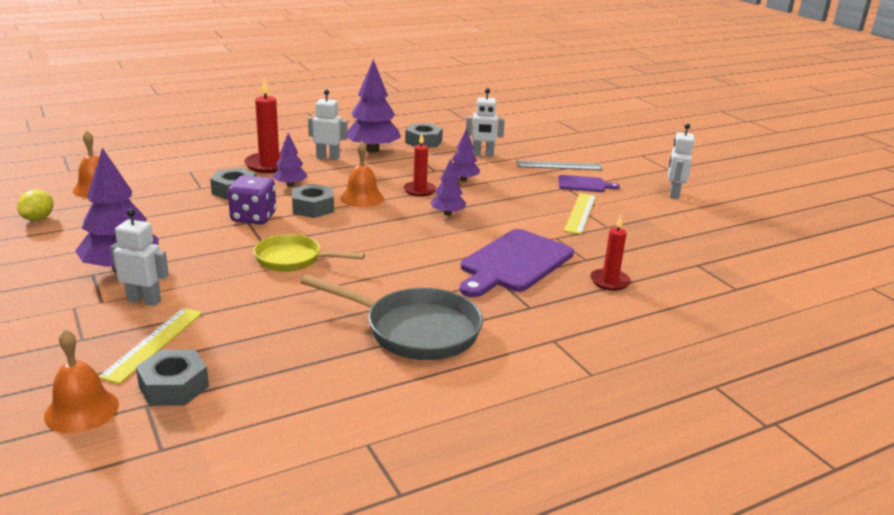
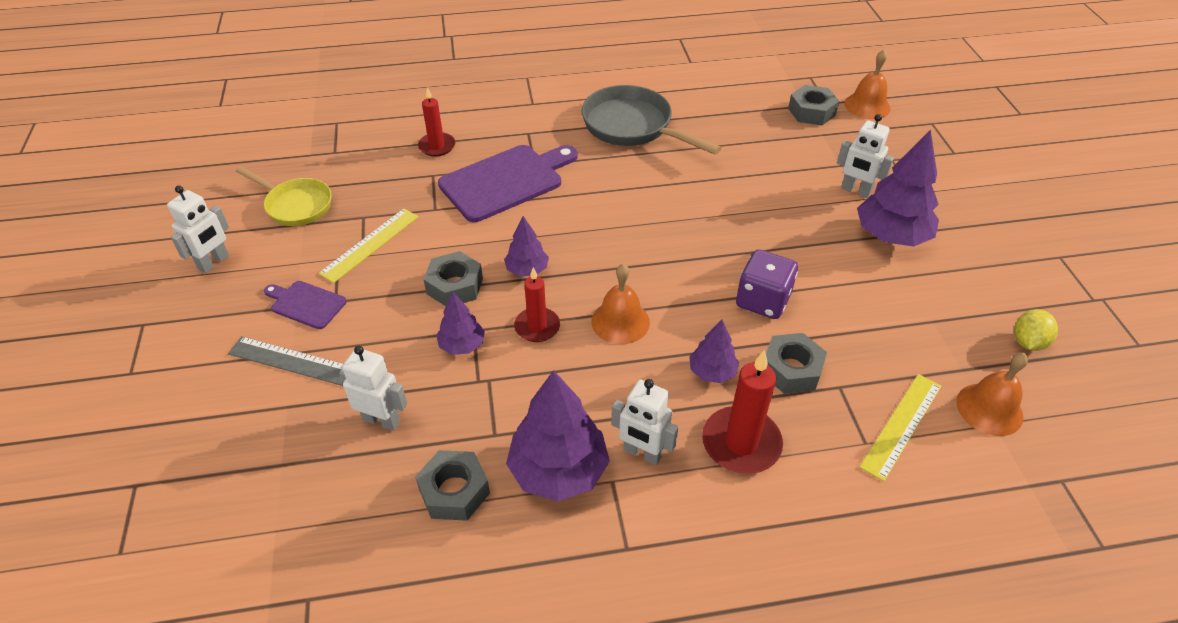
camera: 160 degrees left, 20 degrees up
(153, 344) = (834, 146): yellow ruler -> yellow ruler (901, 425)
(293, 259) = (720, 220): yellow pan -> yellow pan (295, 205)
(313, 208) = (688, 309): grey nut -> grey nut (455, 286)

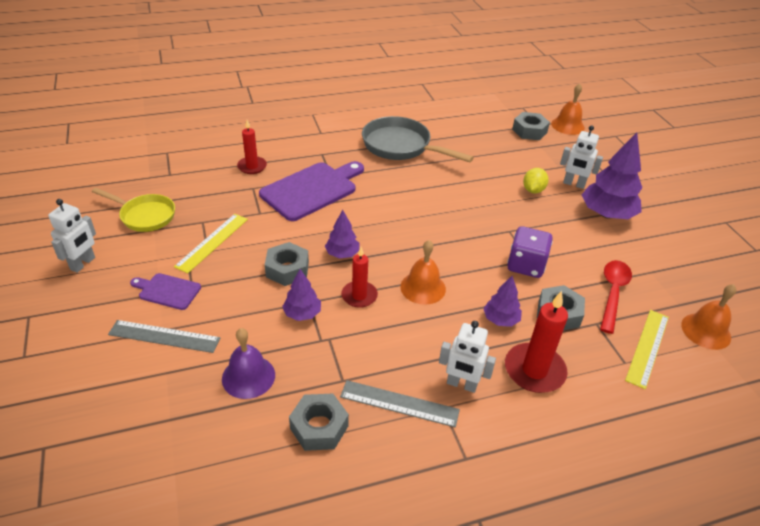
camera: 10 degrees left, 5 degrees down
(382, 420) = (248, 376): white robot -> purple bell
(558, 470) = (399, 403): purple tree -> grey ruler
(872, 347) = (612, 293): none -> red spoon
(1028, 342) = (720, 282): yellow lemon -> yellow lemon (533, 190)

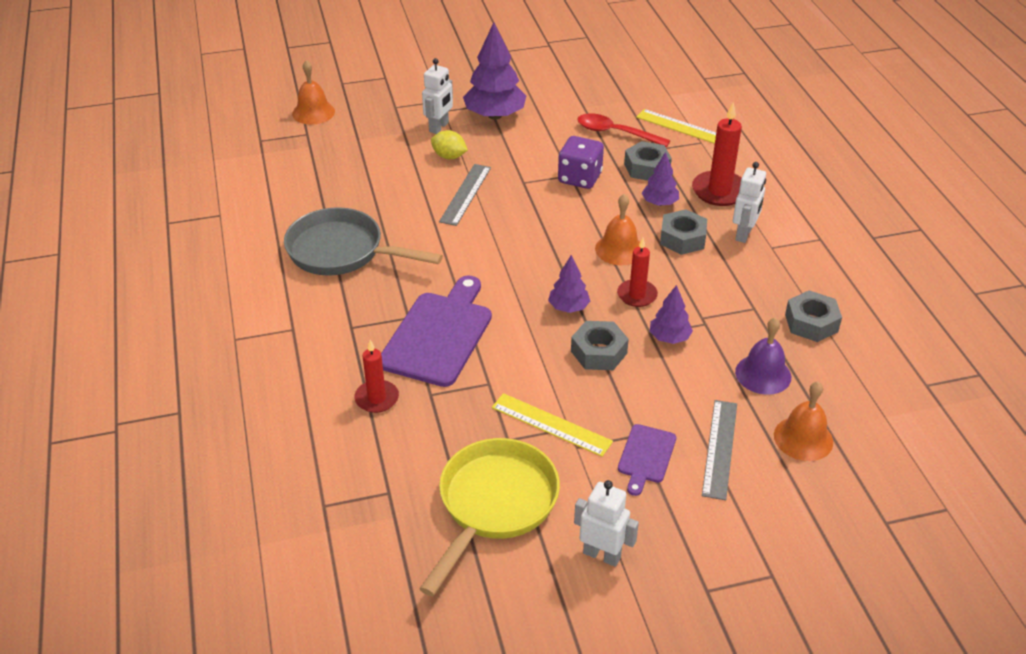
camera: 85 degrees left, 0 degrees up
(145, 216) = (494, 505): yellow pan -> yellow pan, size x1.51
(312, 190) = (439, 335): purple cutting board -> purple cutting board turned 60 degrees clockwise
(399, 403) = (773, 272): grey ruler -> grey ruler (465, 194)
(401, 146) = (342, 252): grey pan -> grey pan turned 75 degrees clockwise
(529, 131) = (321, 142): grey nut -> grey nut (682, 238)
(706, 331) = (657, 94): orange bell -> orange bell (803, 438)

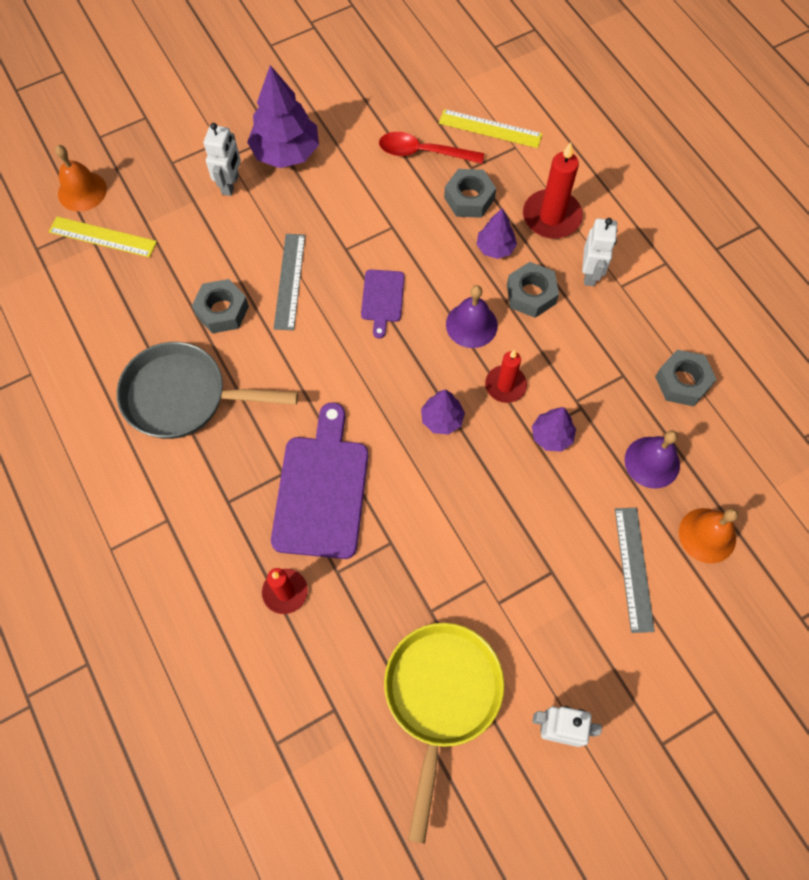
camera: 15 degrees left, 25 degrees up
(449, 156) = (255, 227): yellow lemon -> none
(551, 424) = (467, 580): yellow ruler -> yellow ruler (103, 237)
(579, 178) = (403, 229): purple dice -> none
(598, 352) = (488, 473): grey nut -> grey nut (222, 311)
(619, 249) = (471, 325): orange bell -> purple bell
(646, 456) = (567, 597): purple cutting board -> purple cutting board (382, 299)

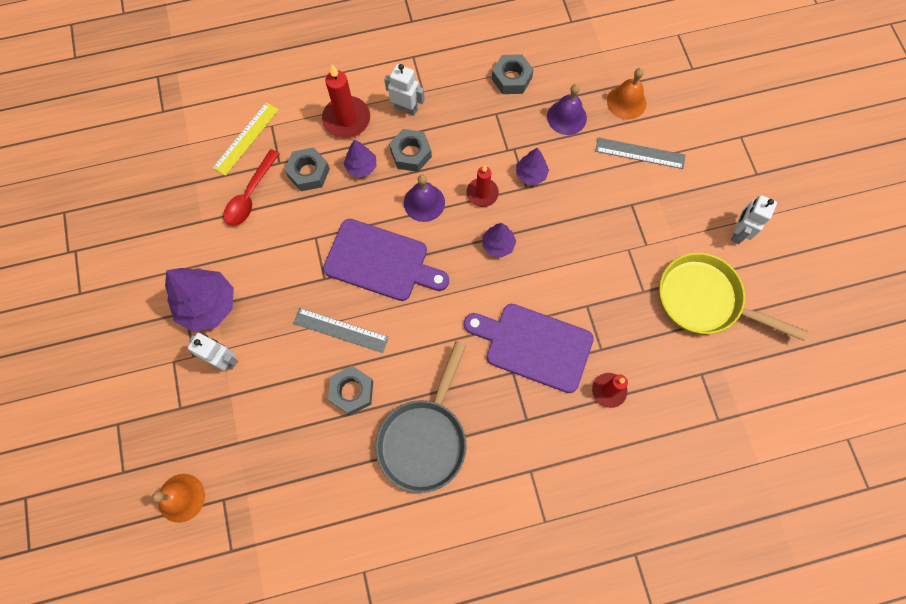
camera: 75 degrees left, 5 degrees up
(103, 237) = (240, 485): yellow ruler -> none
(382, 299) = (380, 261): purple cutting board -> purple cutting board, size x1.94

